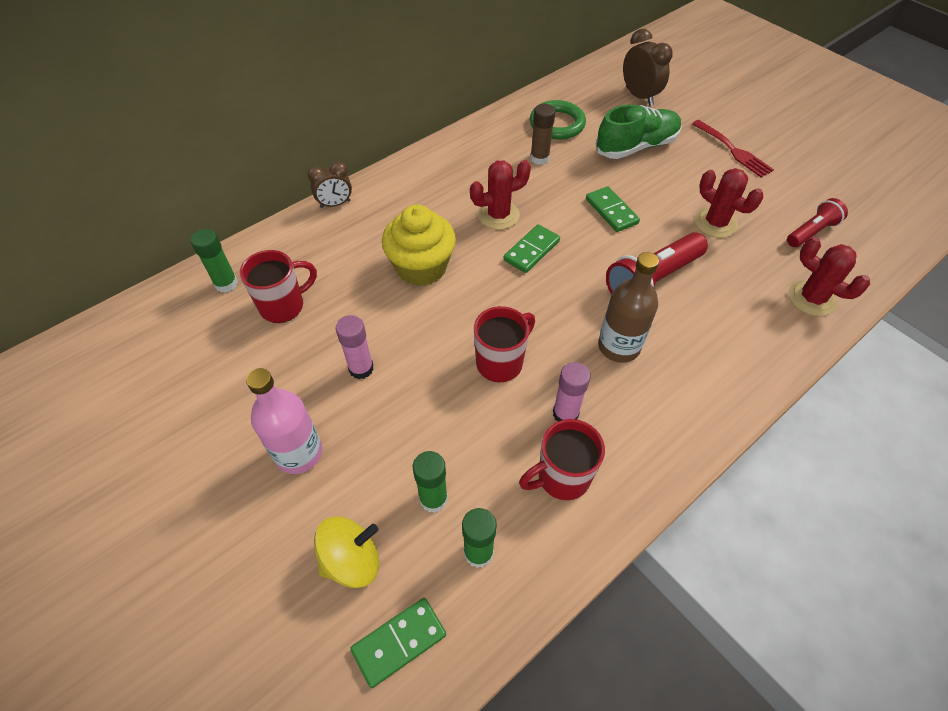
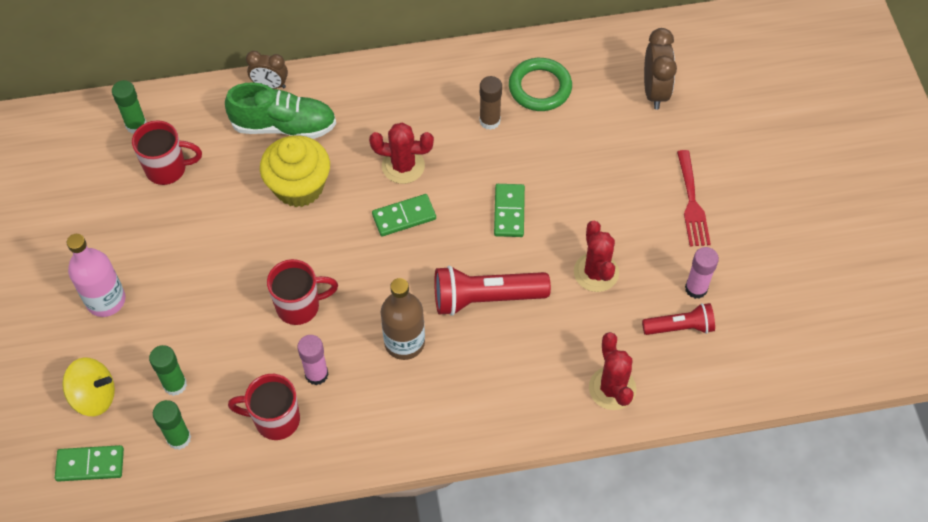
camera: 30 degrees right, 5 degrees up
(361, 368) = (191, 255): pink glue stick -> pink glue stick (696, 288)
(636, 147) = (596, 152): green shoe -> green shoe (284, 126)

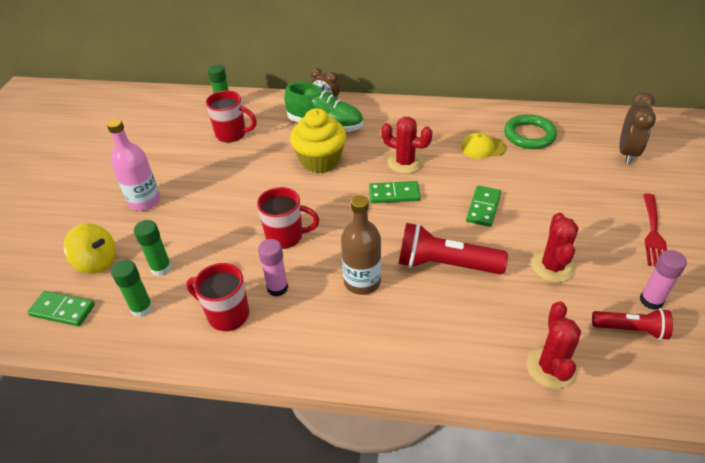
camera: 20 degrees right, 15 degrees down
(489, 121) = (483, 148): brown glue stick -> yellow cap

